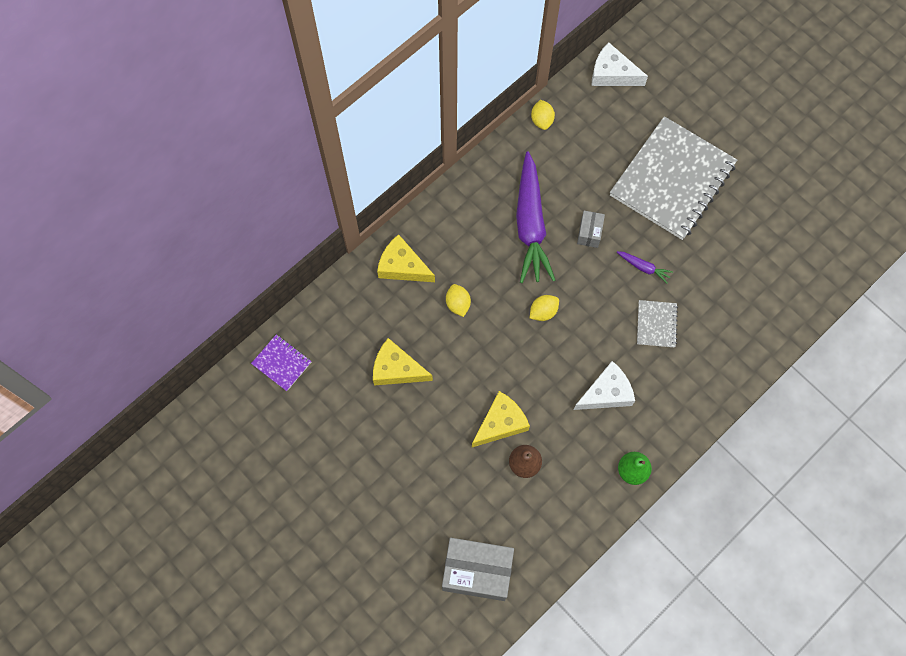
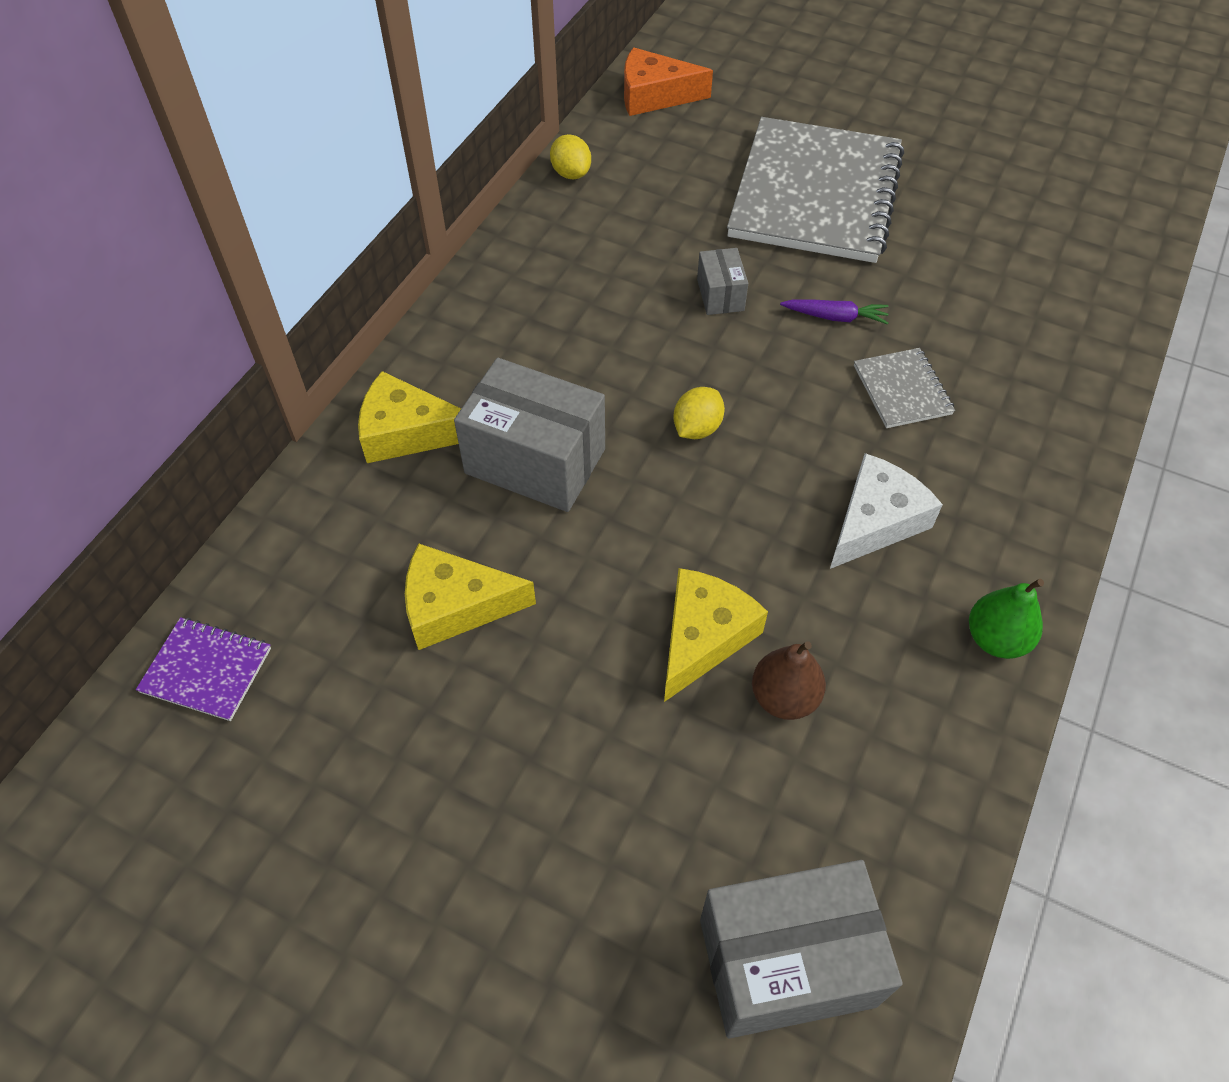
camera: 20 degrees left, 15 degrees down
(458, 304) = (535, 461): yellow lemon -> grey box
(530, 225) = (615, 310): purple carrot -> none
(612, 73) = (654, 95): white cheese -> orange cheese

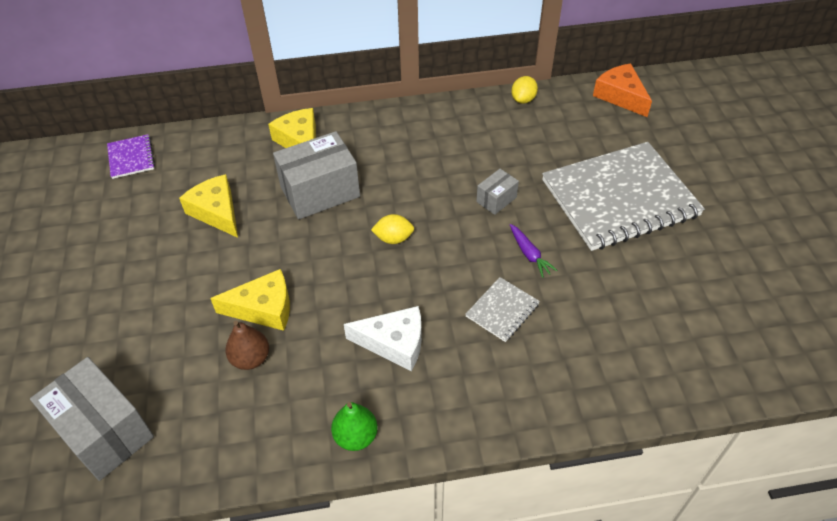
camera: 55 degrees right, 5 degrees down
(535, 461) = (320, 192): grey box -> grey box turned 75 degrees clockwise

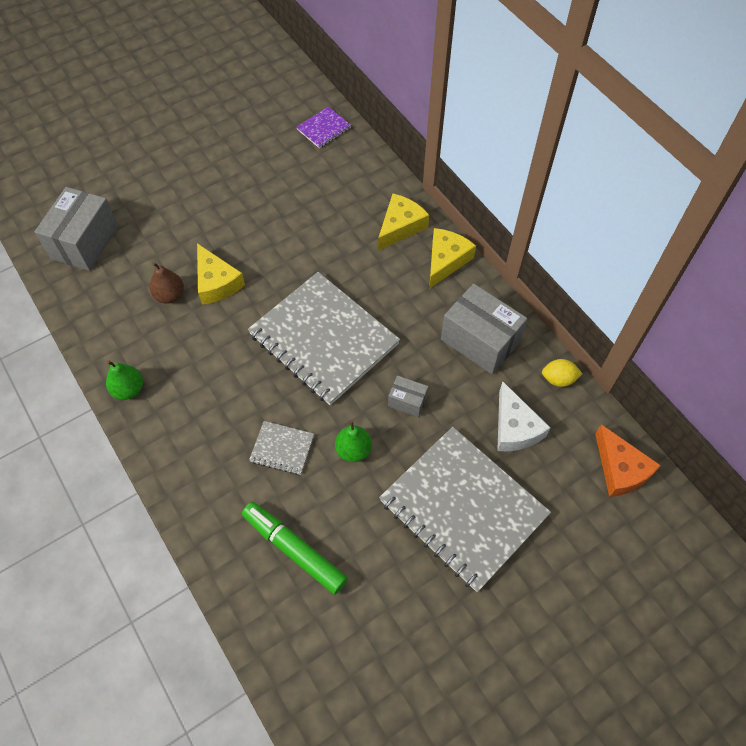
camera: 65 degrees right, 10 degrees up
(216, 212) = (295, 209): yellow cheese -> yellow cheese (446, 260)
(320, 192) = (350, 266): grey box -> grey box (480, 341)
(393, 238) = (324, 339): yellow lemon -> grey notebook
(394, 343) = (218, 382): white cheese -> white cheese (514, 428)
(529, 254) = (353, 450): purple carrot -> green pear
(618, 333) = (294, 550): none -> green marker
(620, 96) = (620, 469): orange cheese -> orange cheese turned 120 degrees clockwise

